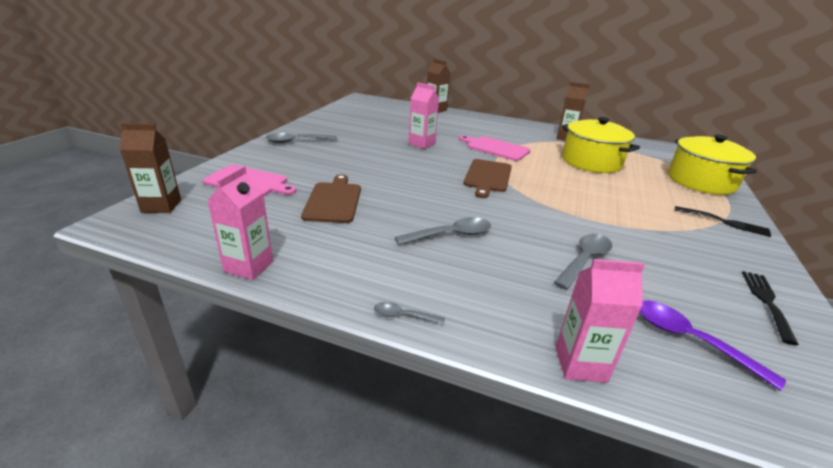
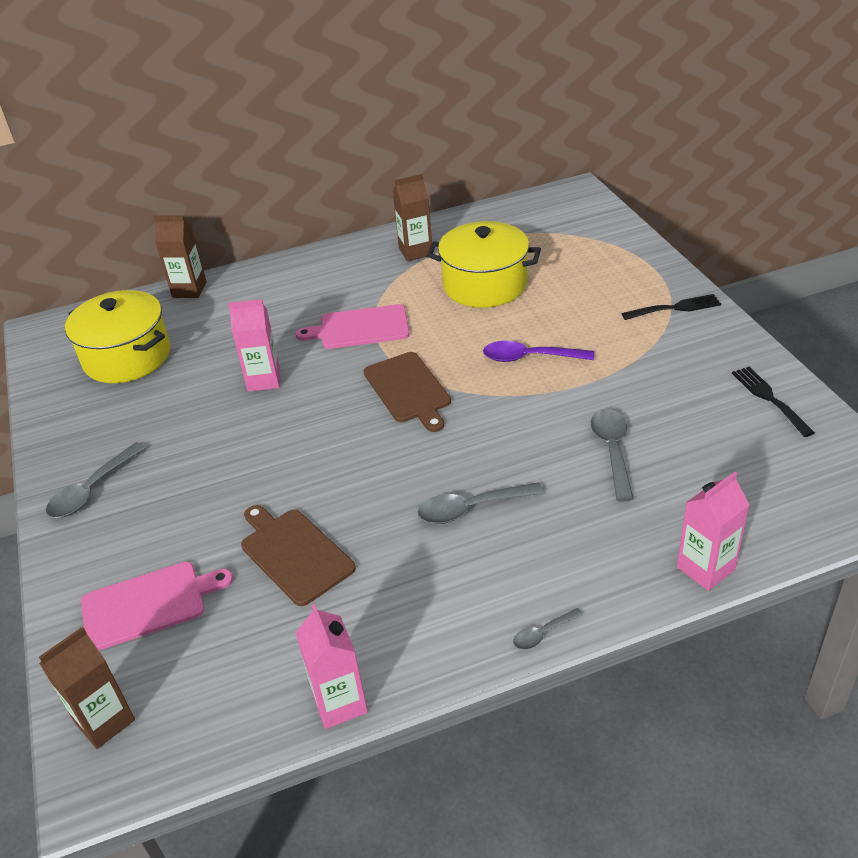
camera: 35 degrees left, 10 degrees up
(450, 235) = (471, 508): grey spoon -> grey spoon turned 135 degrees counterclockwise
(690, 340) = (751, 483): purple spoon -> purple spoon (530, 358)
(701, 181) = (611, 250): yellow pot -> yellow pot (127, 357)

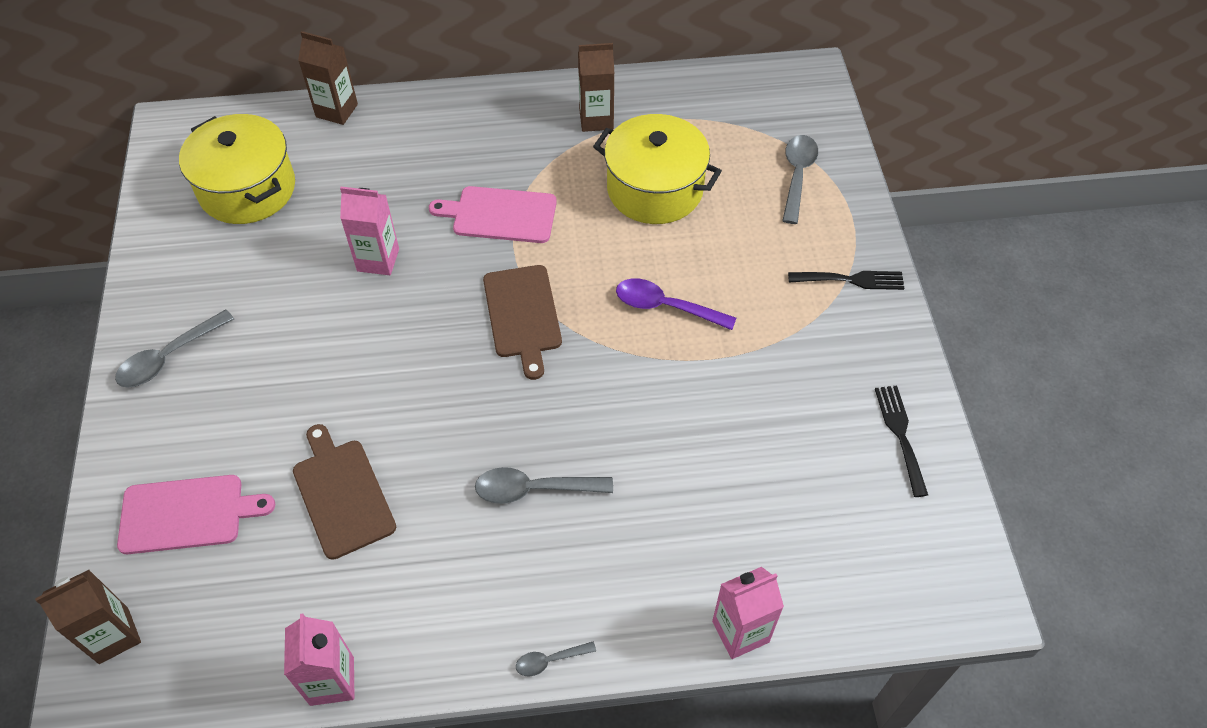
camera: 10 degrees right, 15 degrees up
(612, 451) = (705, 457): grey spoon -> grey spoon (797, 176)

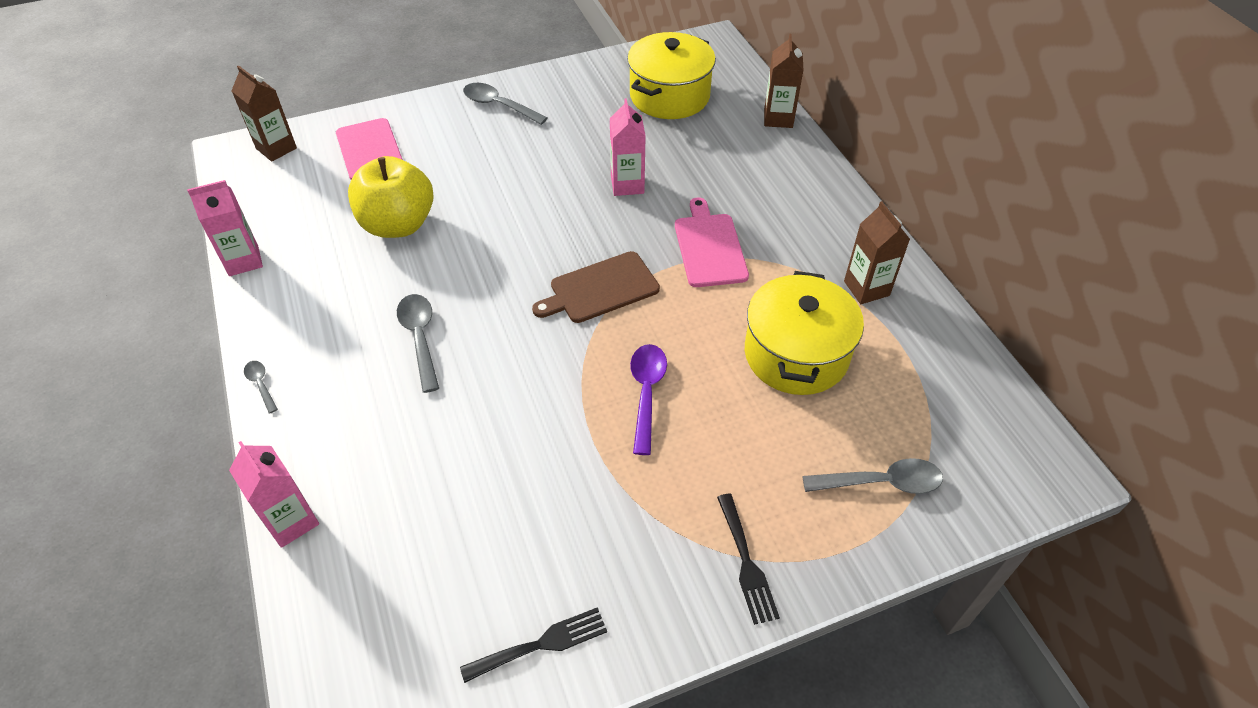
camera: 75 degrees right, 5 degrees down
(342, 494) = (398, 224): brown cutting board -> yellow apple

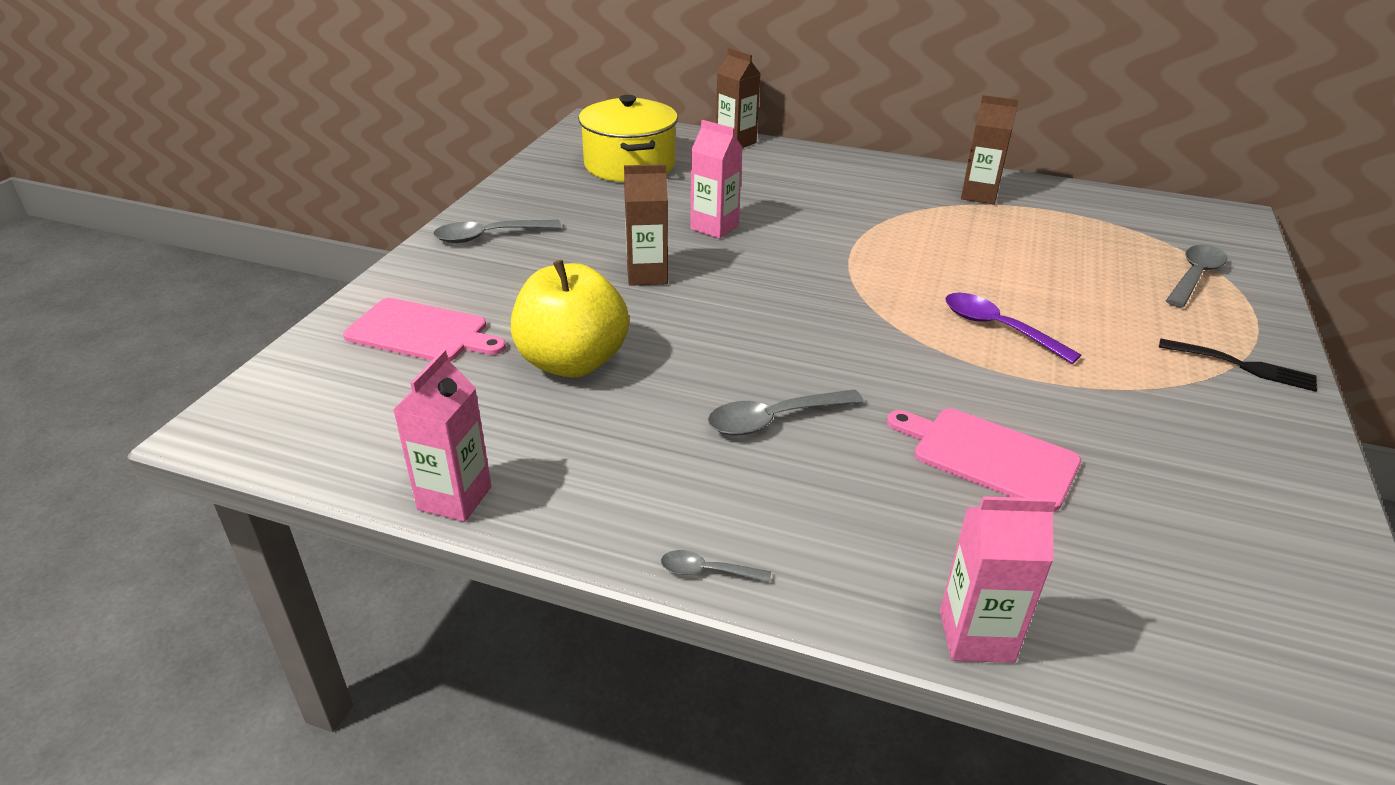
camera: 50 degrees left, 15 degrees down
(276, 148) = (287, 391): brown carton -> brown carton (647, 275)
(420, 338) = (774, 419): grey spoon -> grey spoon turned 45 degrees counterclockwise
(541, 644) = (1282, 516): black fork -> none
(600, 289) = (834, 294): brown cutting board -> none
(709, 247) = (849, 228): pink cutting board -> pink cutting board (989, 456)
(796, 354) = (1021, 249): yellow pot -> none

